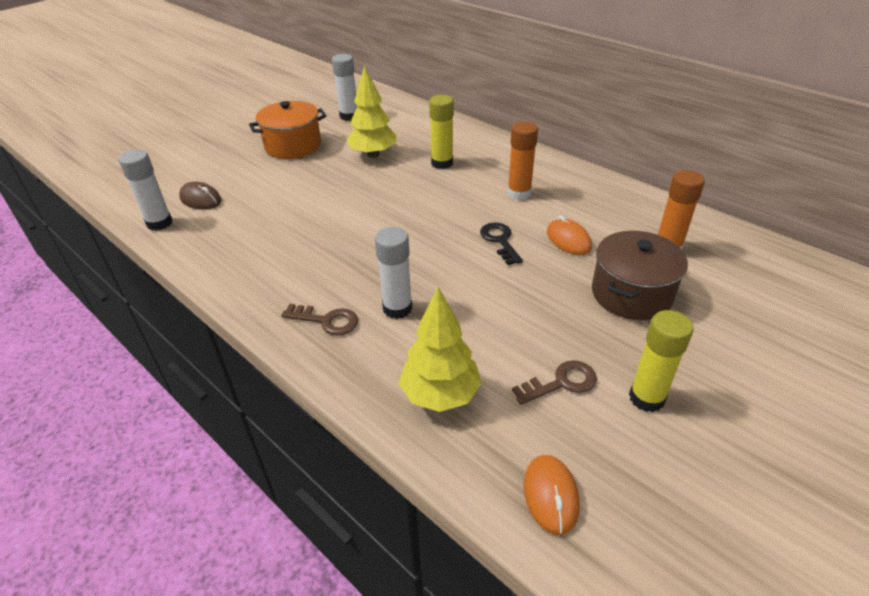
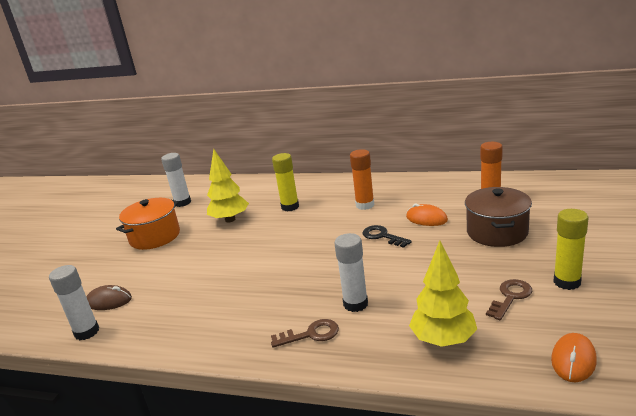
camera: 25 degrees left, 15 degrees down
(551, 495) = (573, 360): orange mouse -> orange mouse turned 60 degrees clockwise

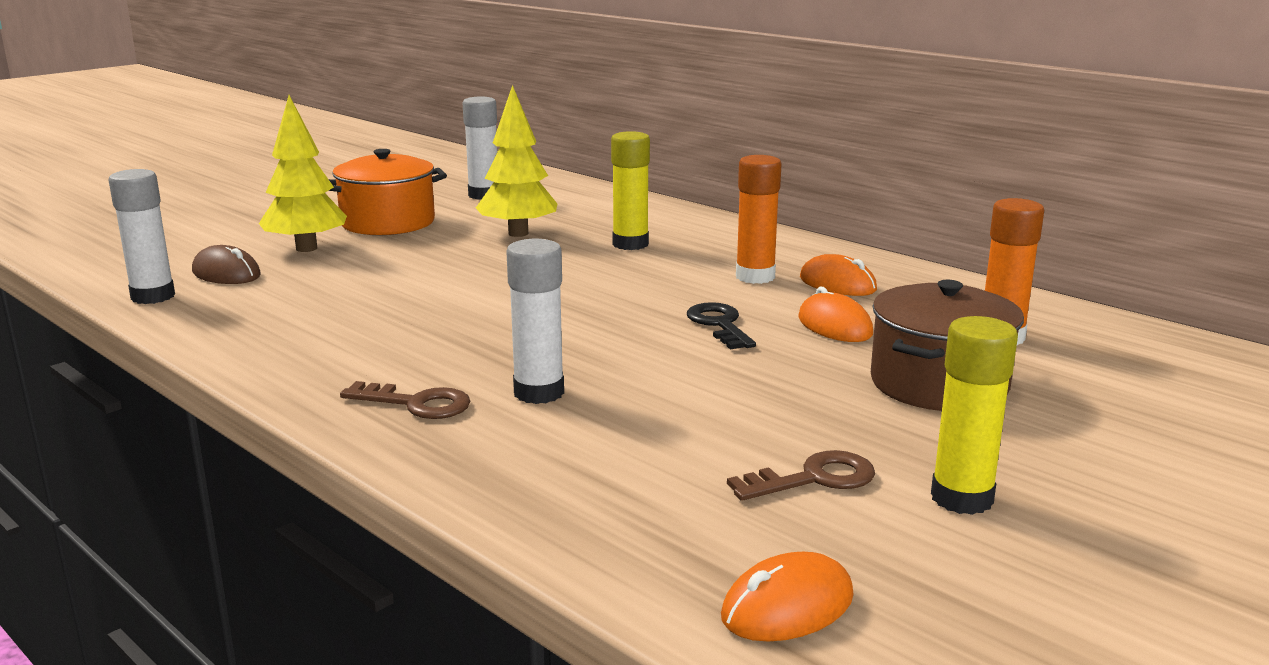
camera: 25 degrees right, 5 degrees down
(401, 196) = (837, 284): none -> orange mouse
(443, 340) = (602, 488): yellow tree -> yellow tree (306, 248)

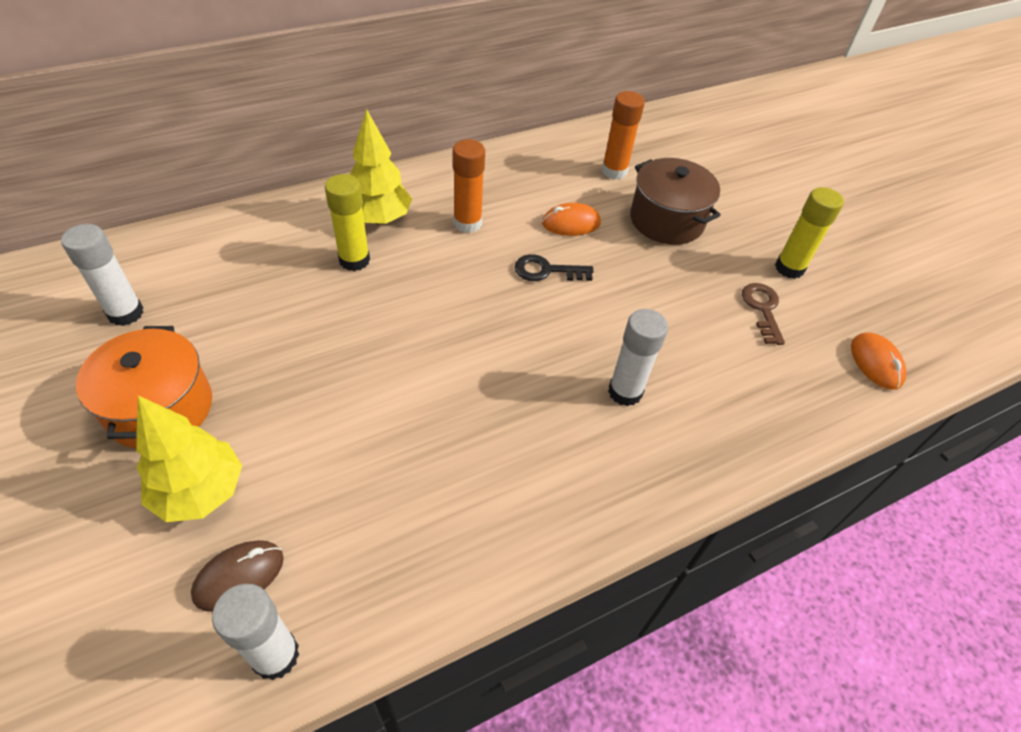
camera: 75 degrees left, 30 degrees up
(416, 404) = (622, 463): brown key -> none
(518, 233) = (274, 319): yellow tree -> yellow tree (379, 219)
(837, 284) = (501, 193): orange mouse -> none

